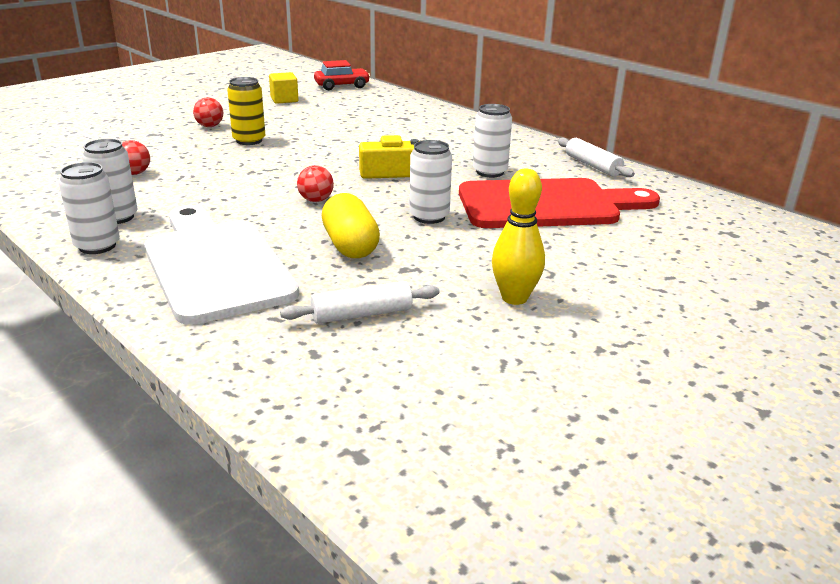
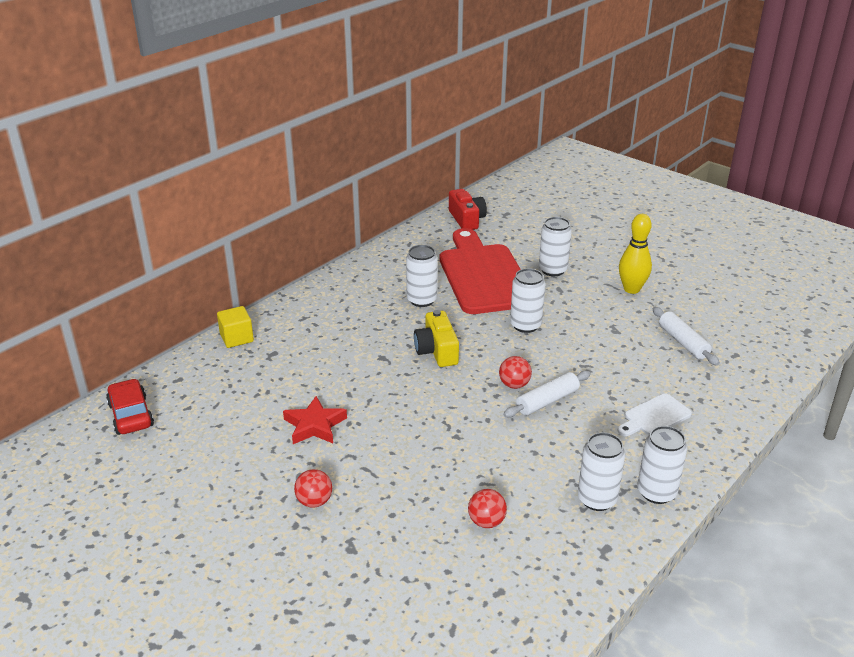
camera: 95 degrees left, 5 degrees up
(215, 265) = (654, 416): white cutting board -> white cutting board, size x0.44
(249, 140) = (363, 456): yellow can -> none
(284, 100) = (195, 457): yellow cube -> yellow cube (237, 338)
(299, 128) = (315, 425): none -> red star
(350, 246) = (591, 357): yellow capsule -> none
(566, 247) = (552, 270): none -> white can
(592, 165) = (395, 253): white rolling pin -> white rolling pin (547, 401)
(699, 207) = (466, 219): none -> red camera

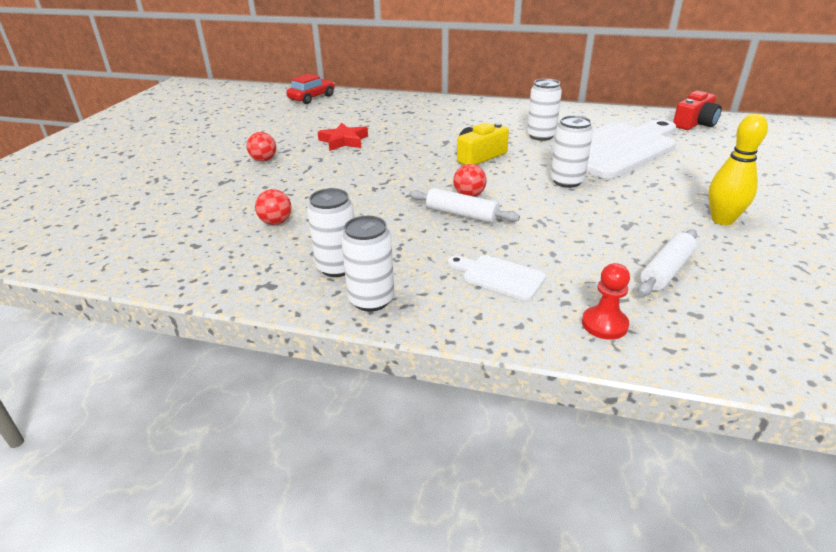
camera: 65 degrees right, 0 degrees up
(237, 338) = (415, 99): yellow cube -> none
(483, 275) = (617, 148): red cutting board -> white cutting board
(552, 270) = (682, 174): white can -> none
(732, 394) = (604, 324): none -> red pawn

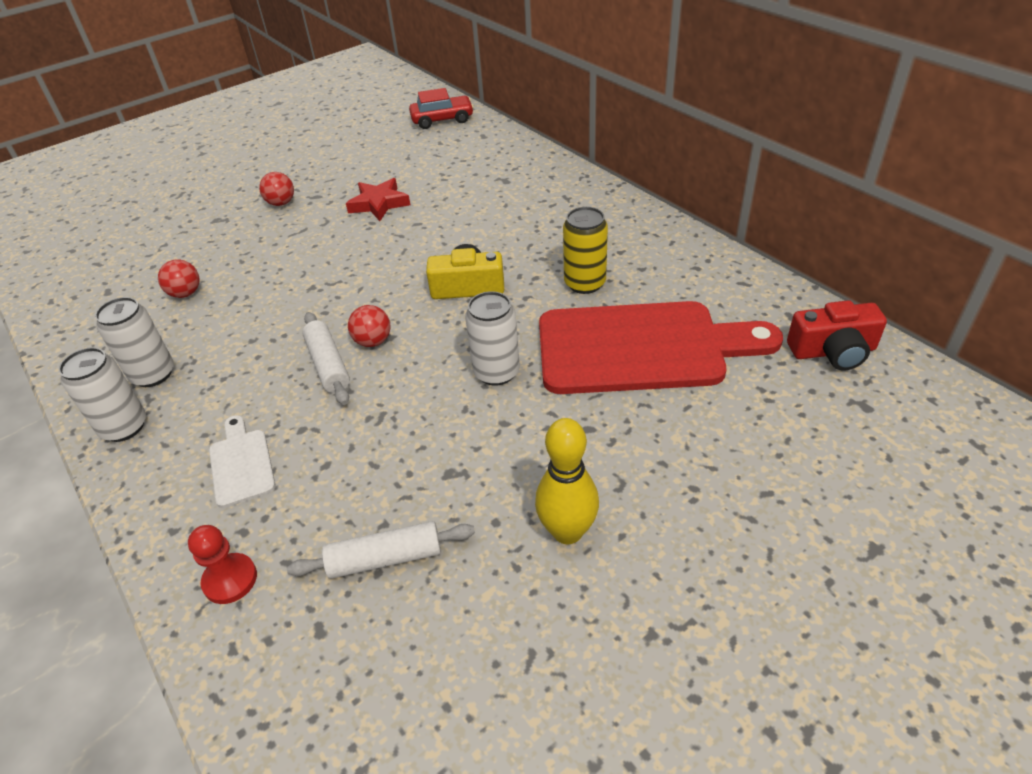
camera: 40 degrees right, 10 degrees up
(541, 136) = (584, 283): white can -> yellow can
(617, 148) = (641, 348): white cutting board -> red cutting board

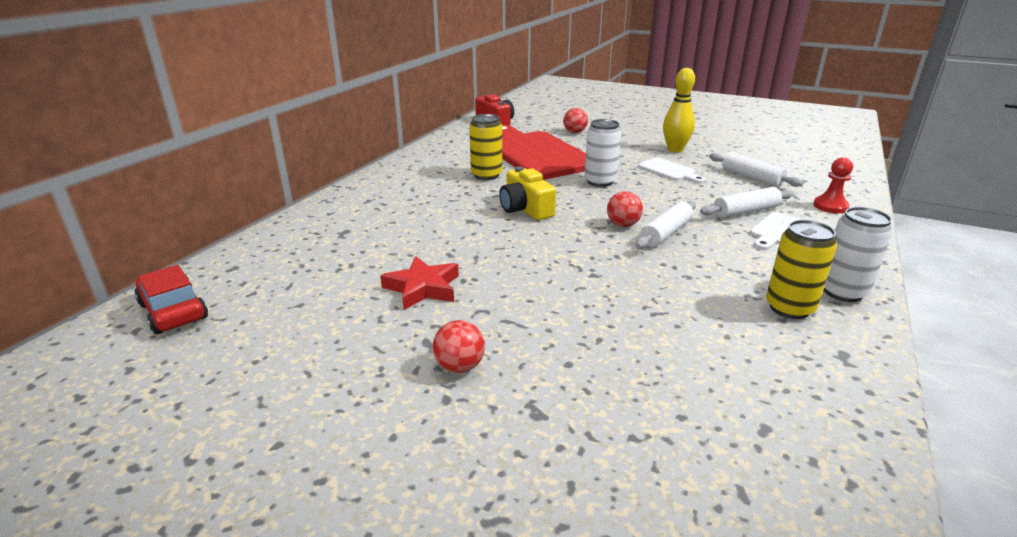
camera: 120 degrees left, 15 degrees down
(153, 374) = (789, 308): white can -> yellow can
(186, 293) = (688, 351): red ball -> red ball (574, 132)
(305, 467) = (745, 211): none -> white rolling pin
(482, 466) = (669, 171): none -> white cutting board

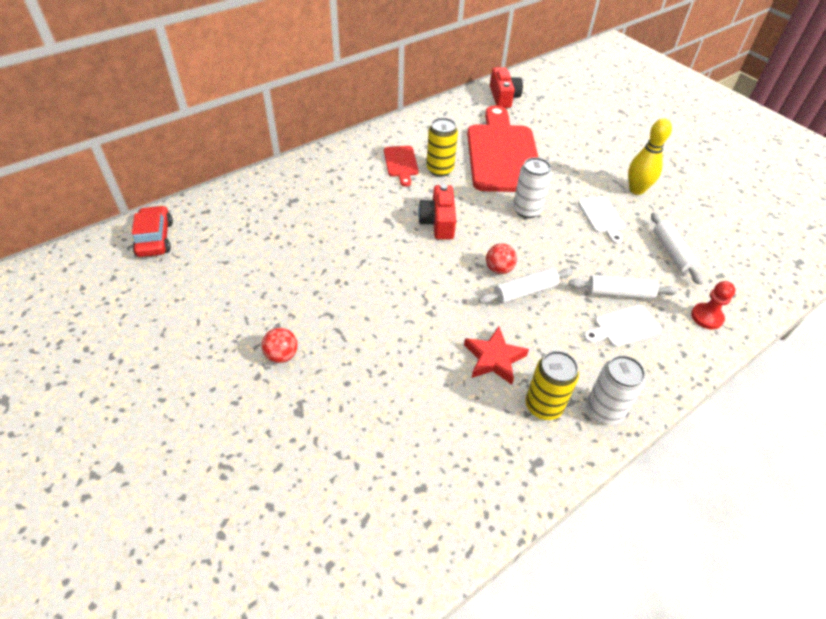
camera: 25 degrees right, 20 degrees up
(423, 288) = (307, 278): red star -> red star (494, 358)
(442, 180) = (401, 163): none -> red cutting board
(525, 209) = (438, 222): yellow camera -> red camera
(574, 132) = (563, 134): red ball -> none

